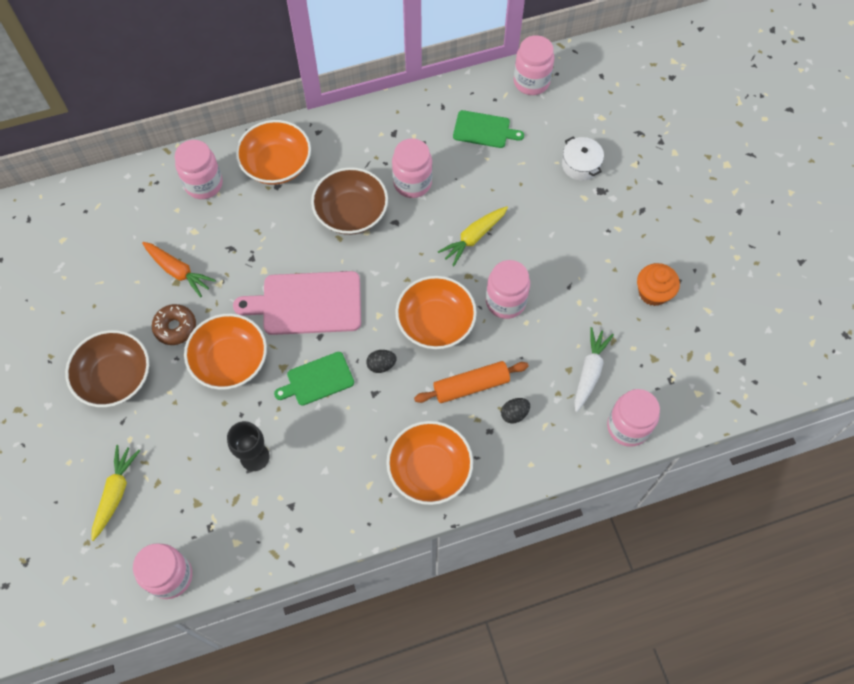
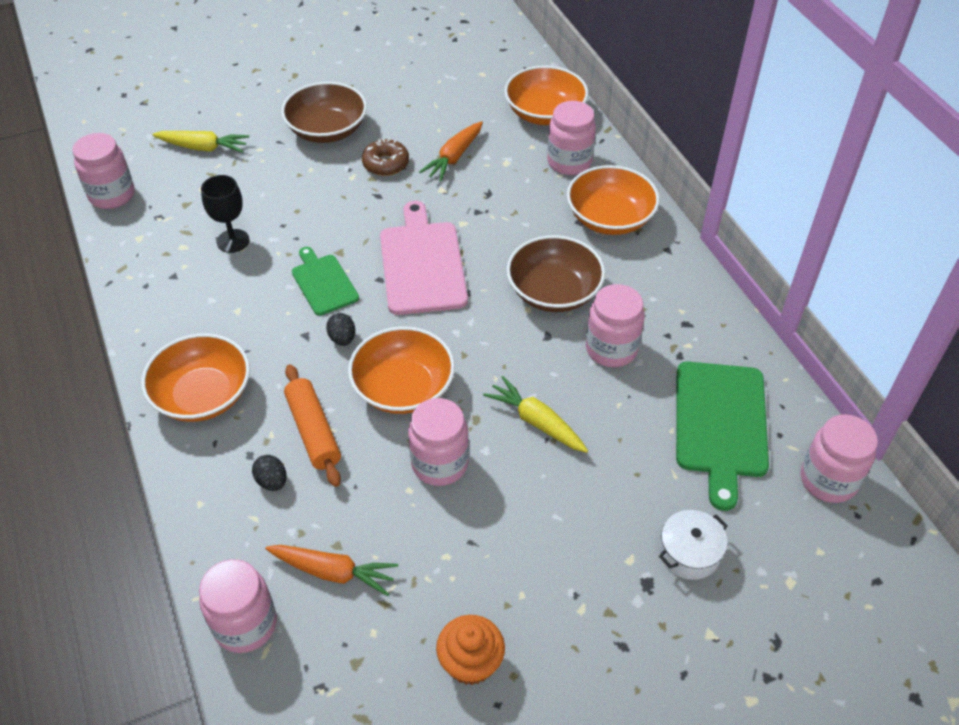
camera: 85 degrees right, 15 degrees down
(230, 361) = (347, 209): orange bowl -> orange bowl (545, 113)
(484, 130) = (720, 424): green cutting board -> green cutting board, size x1.68
(589, 372) = (333, 572): white carrot -> orange carrot

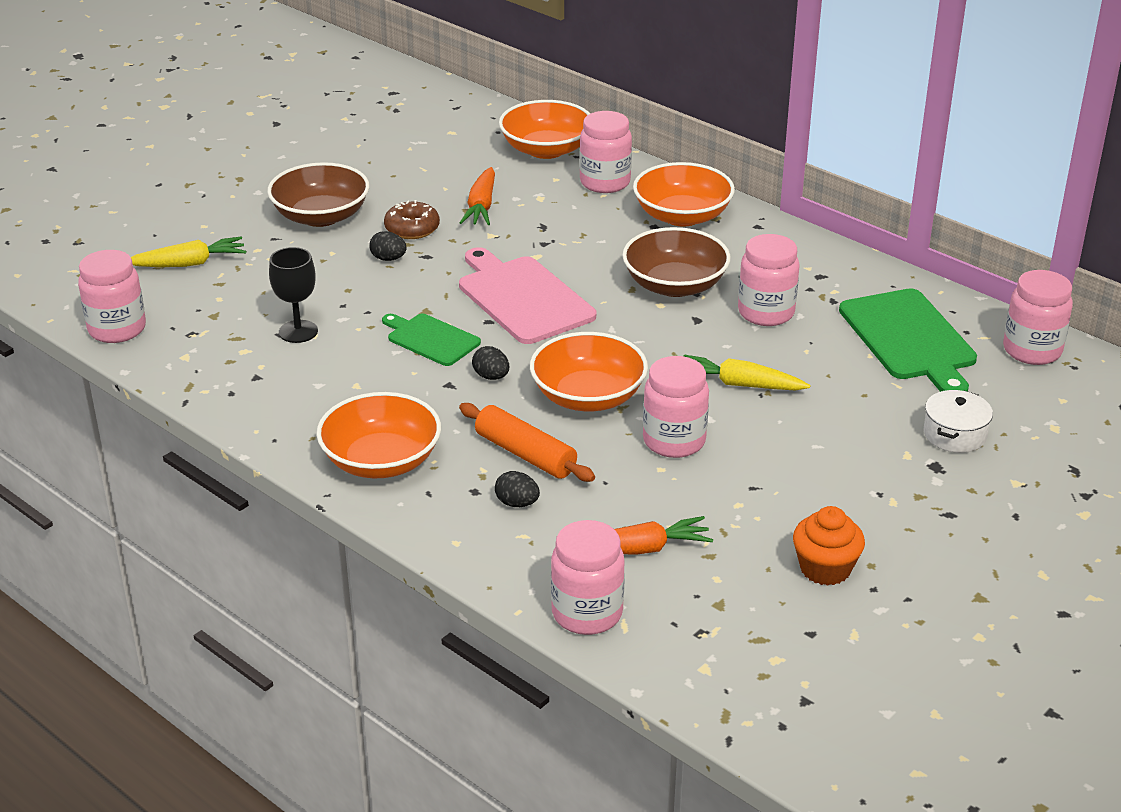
camera: 25 degrees left, 15 degrees down
(347, 189) = (388, 259): none -> black egg

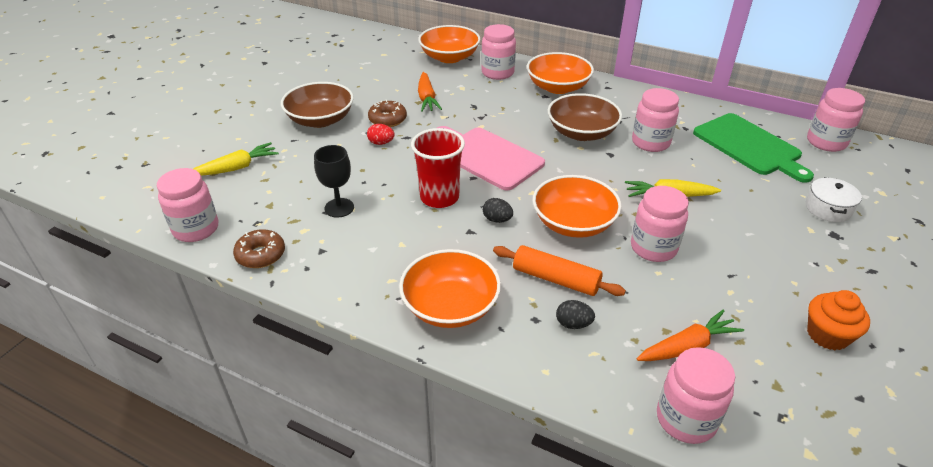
camera: 15 degrees left, 5 degrees up
(183, 370) = (261, 255): none -> brown donut
(388, 259) = (381, 143): black egg -> red egg
(431, 339) = (439, 197): green cutting board -> red cup

